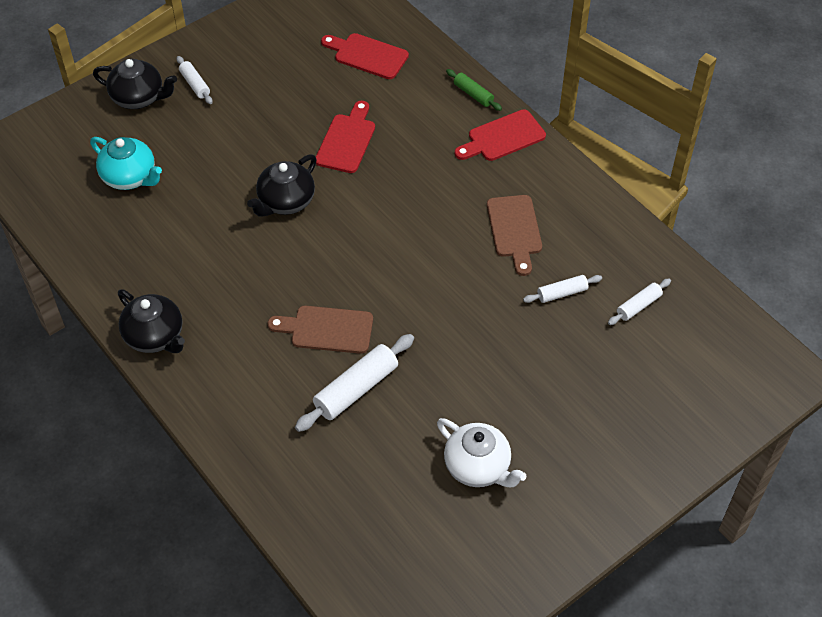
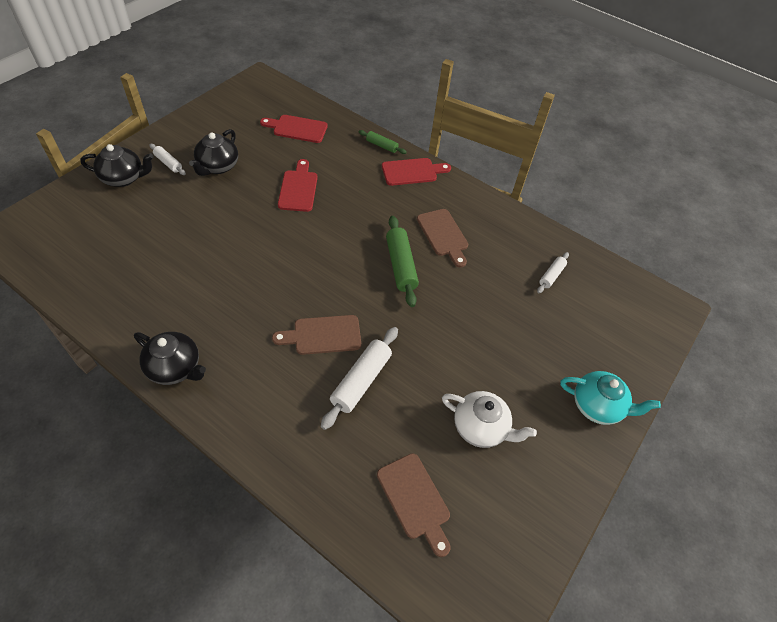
camera: 20 degrees left, 0 degrees up
(130, 177) = (128, 239): turquoise teapot -> turquoise teapot (597, 406)
(285, 202) = (262, 240): black teapot -> black teapot (218, 167)
(377, 524) = (415, 500): none -> brown cutting board
(446, 261) = (400, 266): none -> green rolling pin
(502, 137) = (412, 172): red cutting board -> red cutting board turned 150 degrees counterclockwise
(562, 293) = (494, 275): white rolling pin -> none

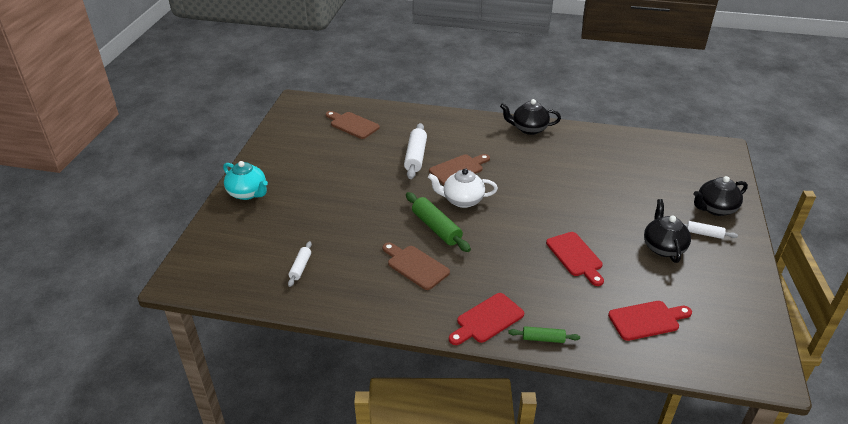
camera: 160 degrees right, 15 degrees down
(481, 428) = (327, 160): white teapot -> white teapot (462, 200)
(597, 406) = (248, 193): turquoise teapot -> turquoise teapot turned 135 degrees counterclockwise

